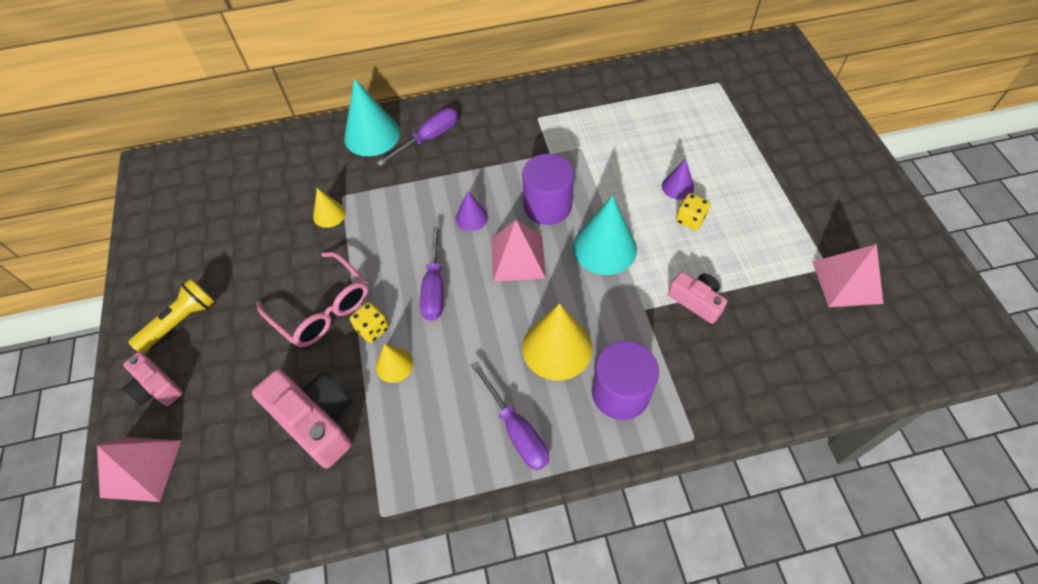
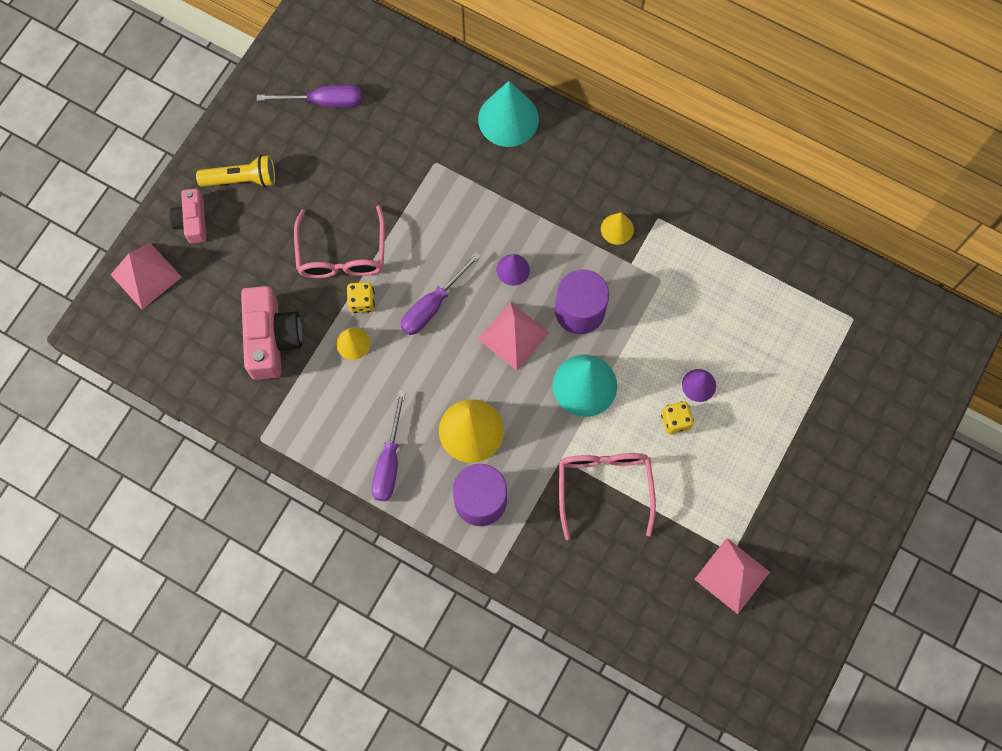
camera: 40 degrees right, 15 degrees up
(329, 214) = (412, 172): yellow cone -> yellow cone (617, 229)
(428, 138) = (549, 162): purple screwdriver -> purple screwdriver (324, 101)
(696, 301) = (604, 487): pink camera -> pink glasses

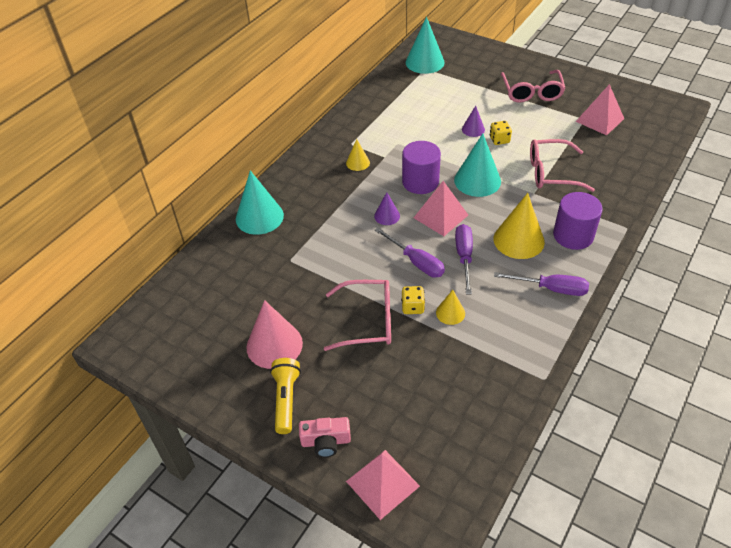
camera: 85 degrees left, 25 degrees down
(271, 339) = (448, 372): pink camera -> none
(310, 160) = (274, 345): none -> pink cone
(324, 101) = (217, 336): purple screwdriver -> purple screwdriver (464, 257)
(798, 479) = (531, 92): none -> pink glasses
(871, 318) = (425, 62): none -> turquoise cone

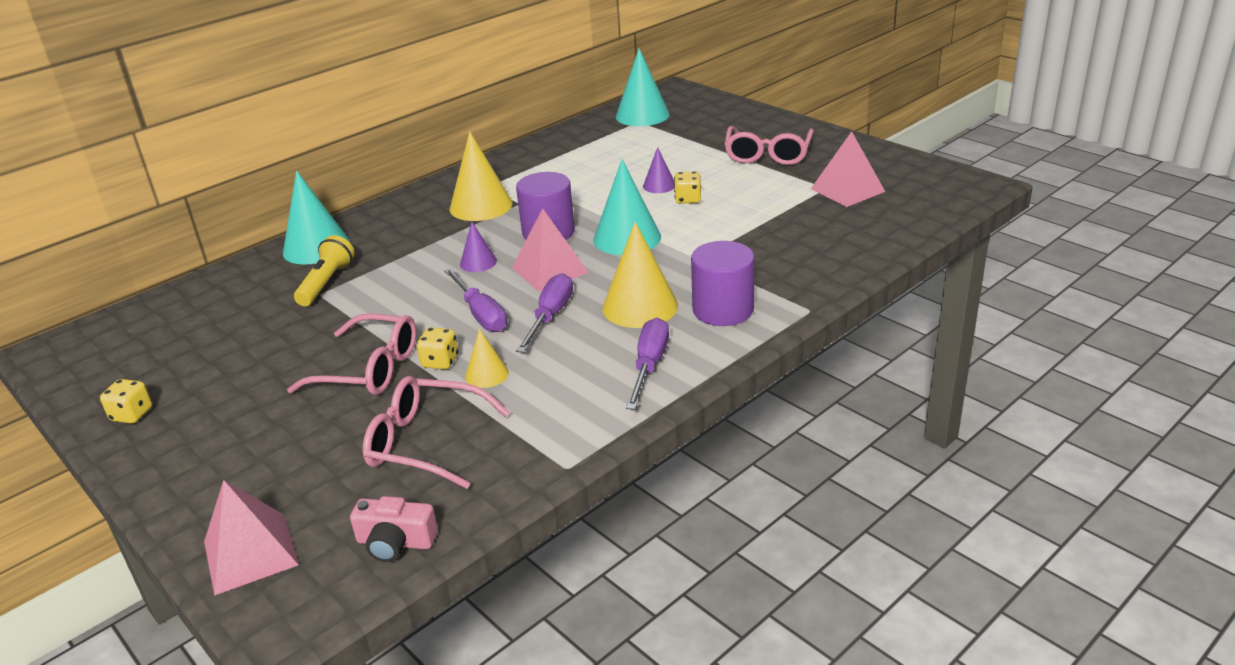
camera: 15 degrees right, 15 degrees down
(222, 388) = (132, 414): none -> yellow dice
(274, 345) = (231, 378): pink cone -> none
(286, 399) = (199, 438): yellow flashlight -> yellow flashlight (327, 283)
(326, 441) = (213, 492): pink camera -> pink camera (395, 542)
(358, 163) = (481, 206): yellow cone -> yellow cone, size x1.88
(551, 173) = (737, 239): pink glasses -> pink glasses (425, 443)
(551, 289) = (649, 365): purple screwdriver -> purple screwdriver turned 105 degrees counterclockwise

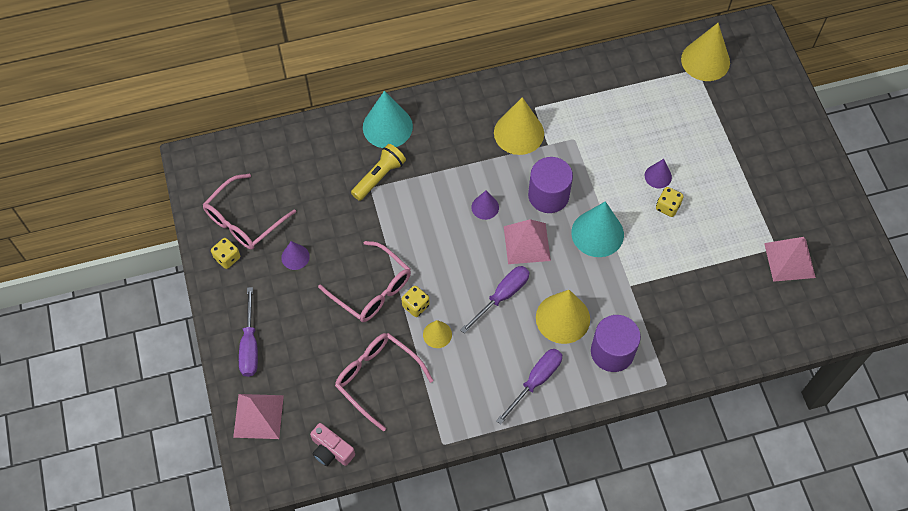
camera: 25 degrees right, 30 degrees up
(239, 379) = (295, 257): none -> purple cone
(481, 314) = (461, 269): purple screwdriver -> purple screwdriver (250, 345)
(642, 115) = (705, 60): turquoise cone -> yellow cone
(767, 155) = (764, 177): pink glasses -> pink glasses (244, 220)

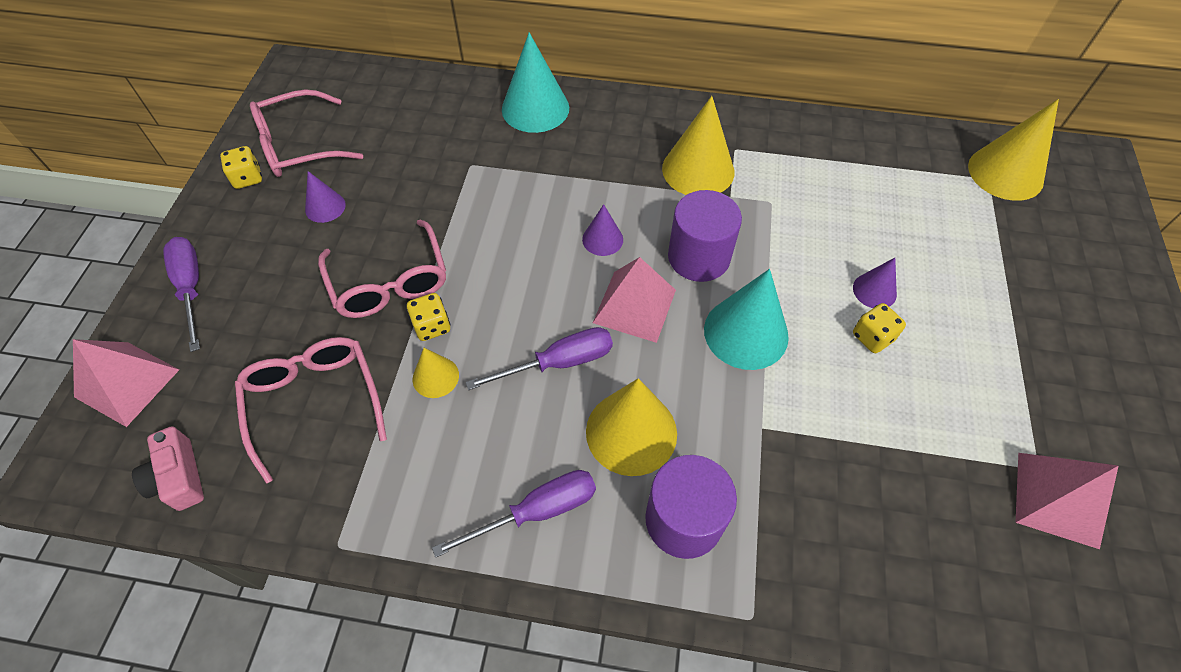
camera: 25 degrees right, 5 degrees down
(250, 345) = (191, 288): purple screwdriver -> purple screwdriver turned 135 degrees clockwise
(379, 177) = (489, 157): yellow flashlight -> none

